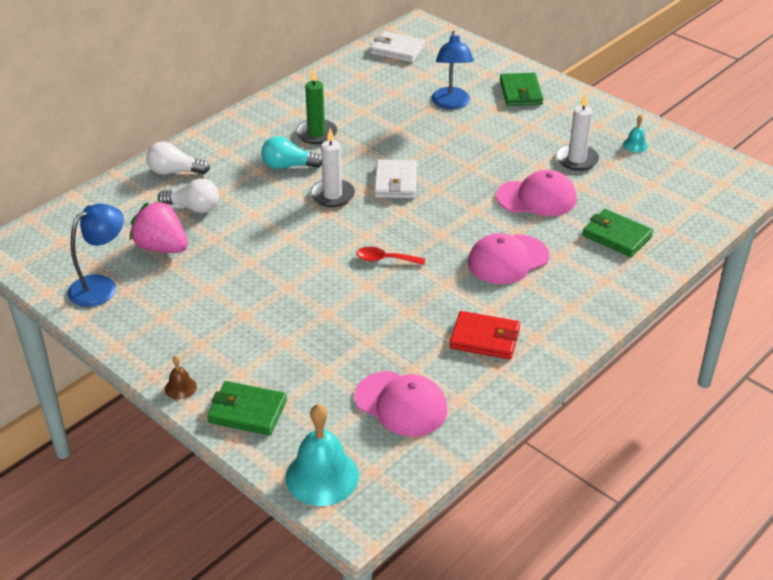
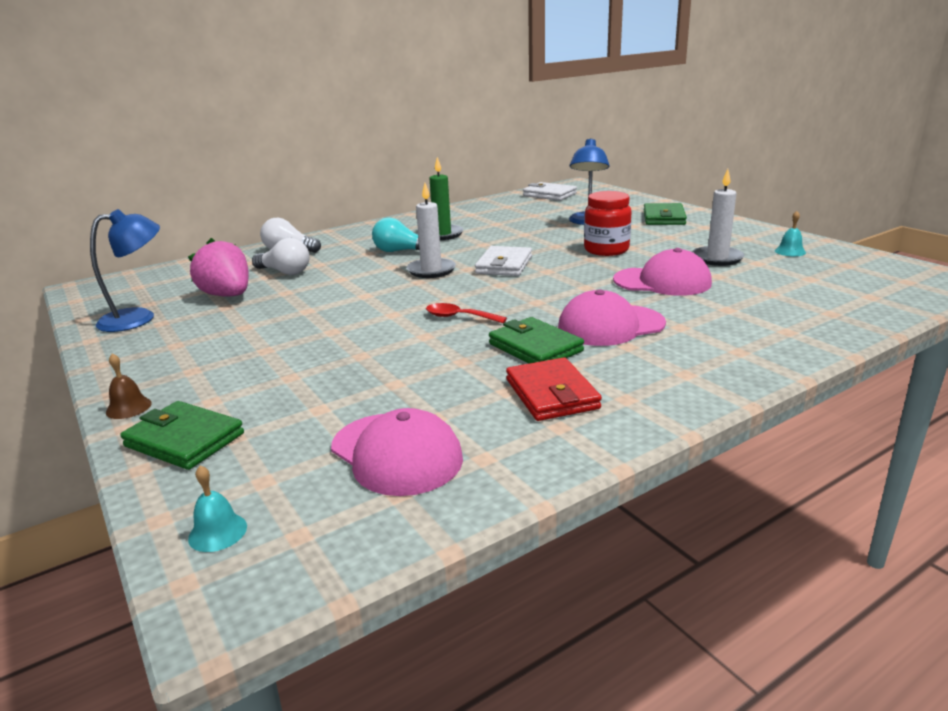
camera: 15 degrees right, 15 degrees down
(322, 476) = (217, 532): turquoise bell -> turquoise bell, size x0.47
(479, 152) = (606, 250): none -> red jar
(484, 338) = (551, 394): red wallet -> red wallet turned 45 degrees clockwise
(616, 236) = (760, 315): green wallet -> green wallet (535, 347)

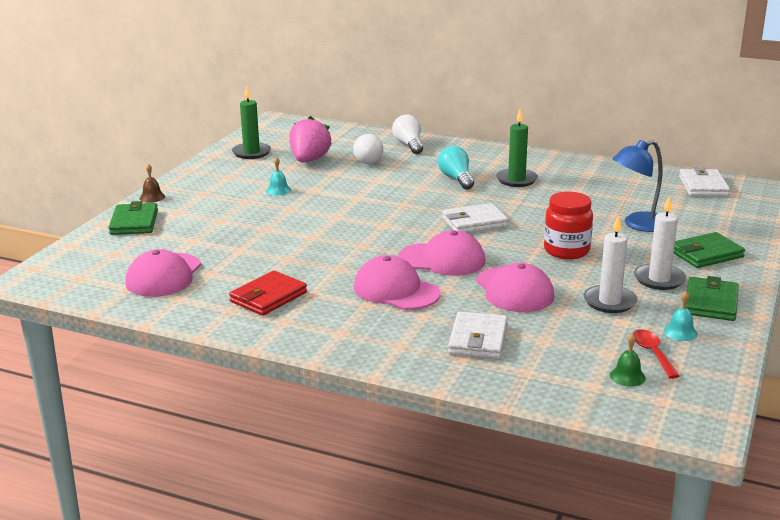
camera: 55 degrees right, 0 degrees up
(138, 318) = (251, 153): blue lamp -> green candle
(217, 532) = (70, 260): turquoise bell -> turquoise bell (278, 190)
(431, 270) = (430, 202): white candle -> white candle (659, 279)
(459, 317) = (354, 237): red spoon -> red spoon (652, 353)
(535, 347) = (331, 275): green wallet -> green wallet (711, 303)
(565, 293) = (442, 260): none -> pink cap
(752, 316) = (478, 339): none -> white wallet
(858, 282) = (627, 376): none -> green bell

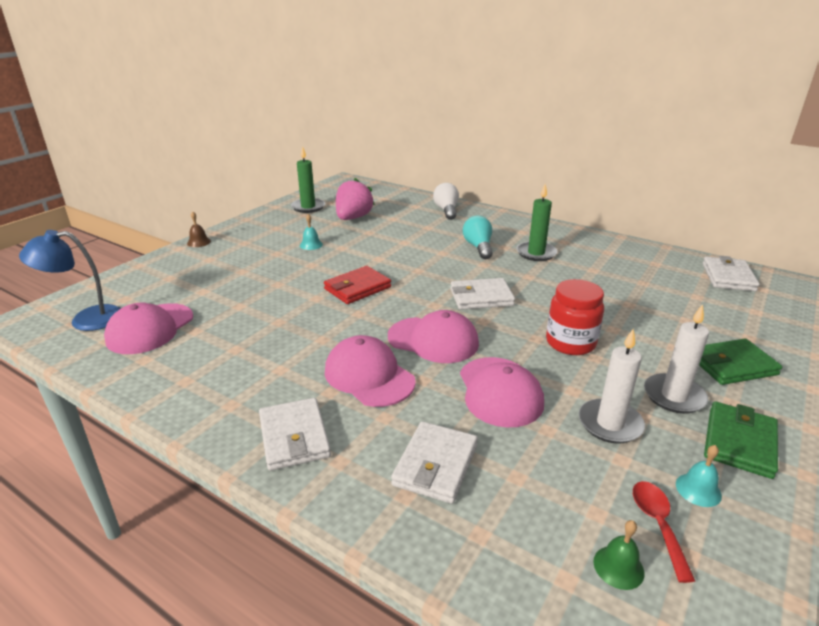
camera: 10 degrees right, 5 degrees up
(134, 222) = (165, 266): green wallet -> none
(268, 297) = (233, 369): red wallet -> red wallet (357, 288)
(353, 335) = (294, 437): none -> white wallet
(367, 159) = (404, 221): white light bulb -> none
(638, 224) = (654, 317): blue lamp -> blue lamp (86, 319)

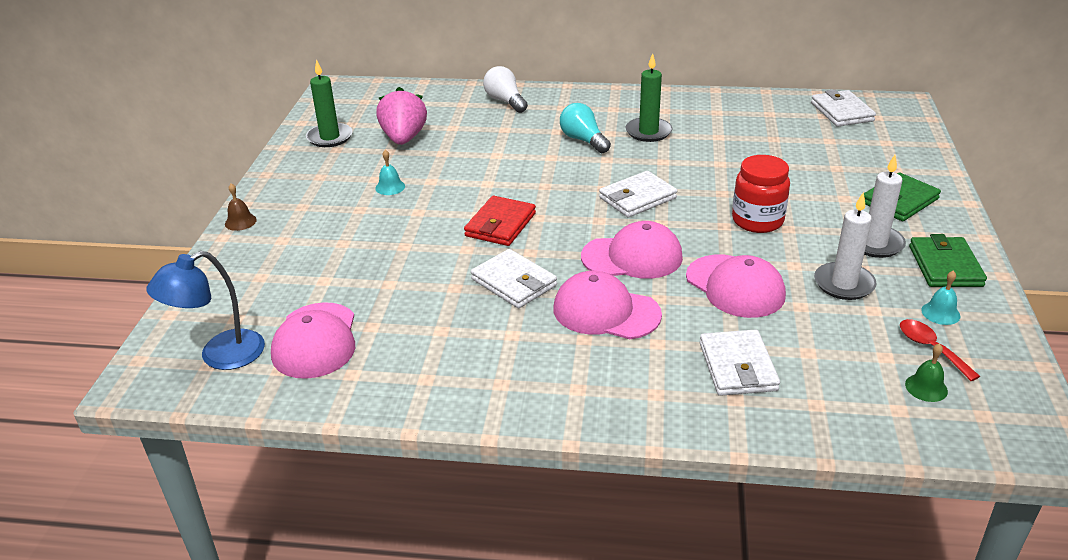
camera: 25 degrees left, 5 degrees up
(294, 437) = (594, 389): white wallet -> white wallet (514, 282)

